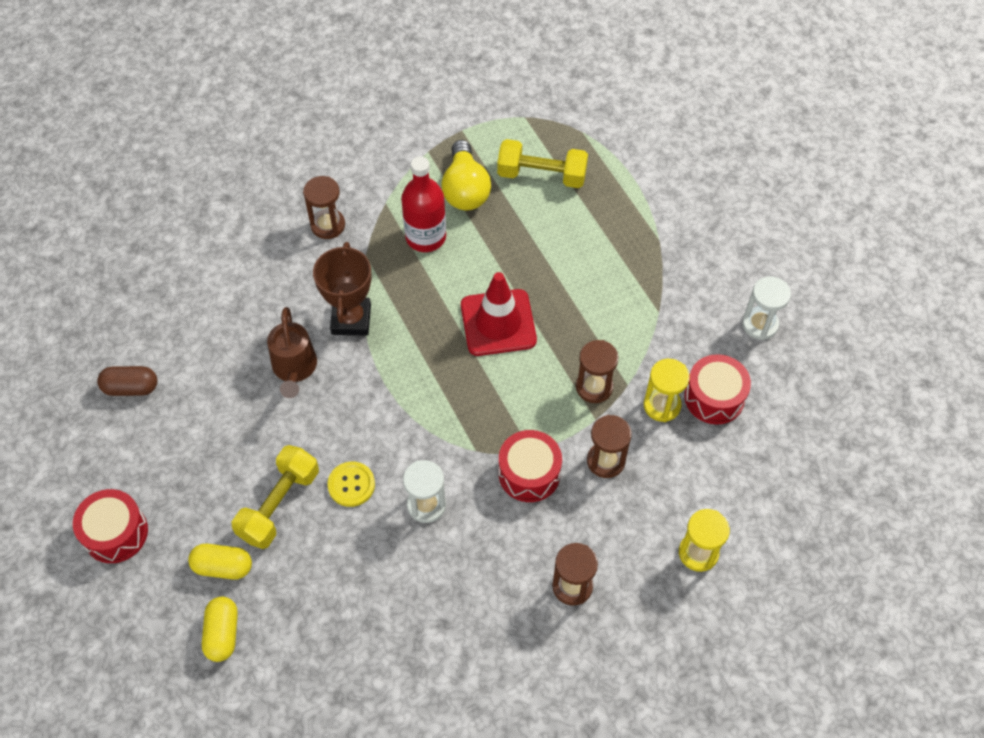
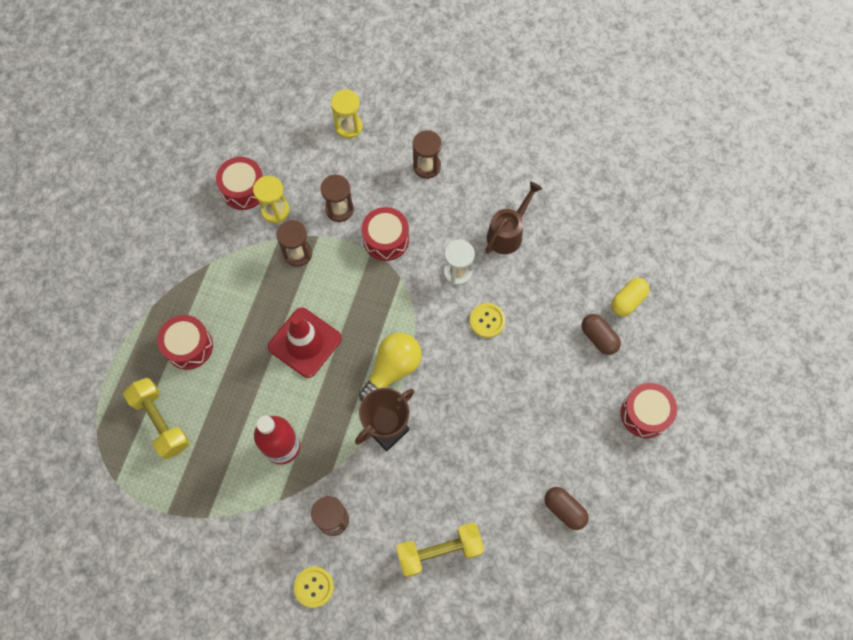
camera: 135 degrees left, 10 degrees up
(223, 566) = (598, 338): yellow capsule -> brown capsule
(279, 505) = (537, 346): yellow dumbbell -> yellow dumbbell (439, 551)
(294, 369) = (453, 426): brown watering can -> brown watering can (508, 233)
(295, 176) = (314, 587): none -> yellow button
(465, 189) = (219, 459): yellow light bulb -> yellow light bulb (392, 369)
(590, 239) = (189, 346): none -> red drum
(760, 324) = (168, 204): white hourglass -> none

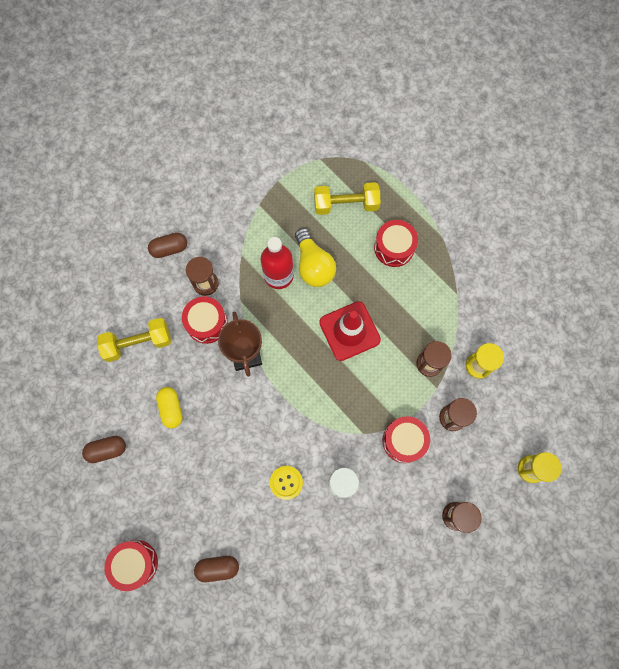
camera: 120 degrees right, 5 degrees up
(244, 189) = (511, 350): red drum -> red drum (206, 323)
(314, 587) = (169, 249): yellow button -> brown capsule
(392, 369) = (290, 384): yellow light bulb -> yellow light bulb (313, 265)
(439, 551) = (138, 343): yellow dumbbell -> yellow dumbbell turned 60 degrees clockwise
(508, 233) = (353, 549): brown watering can -> none
(628, 301) = (234, 616): yellow capsule -> yellow capsule (171, 409)

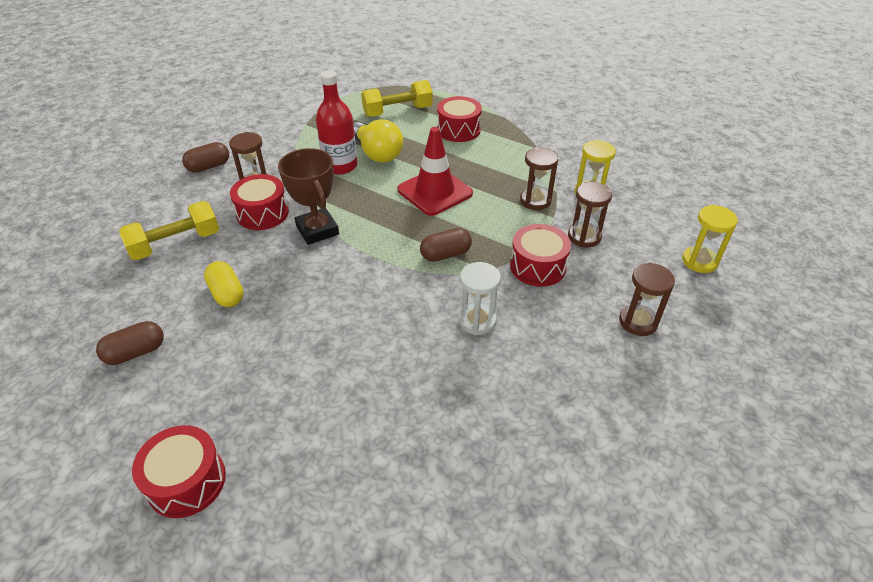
camera: 15 degrees left, 30 degrees down
(218, 567) = (325, 455): brown capsule -> brown capsule (445, 254)
(286, 482) = (402, 335): yellow button -> none

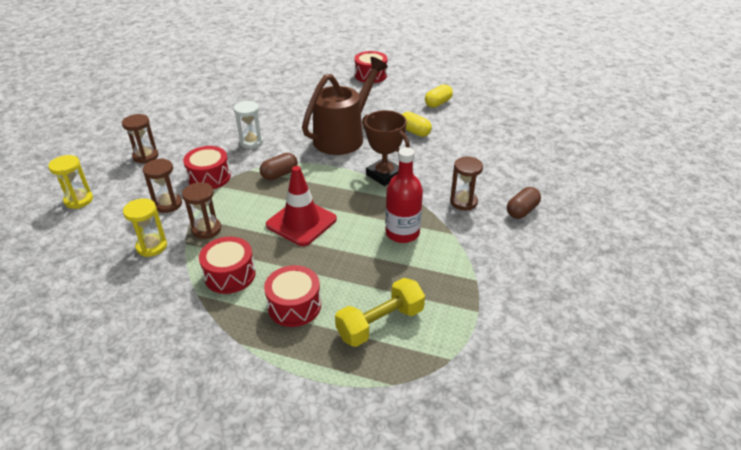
camera: 165 degrees right, 5 degrees down
(136, 352) = (438, 103): brown capsule -> yellow capsule
(175, 244) = (477, 151): yellow dumbbell -> none
(262, 213) = (436, 180): red drum -> red drum (230, 275)
(334, 305) = (344, 136): none -> brown watering can
(377, 153) = (374, 254): yellow light bulb -> none

